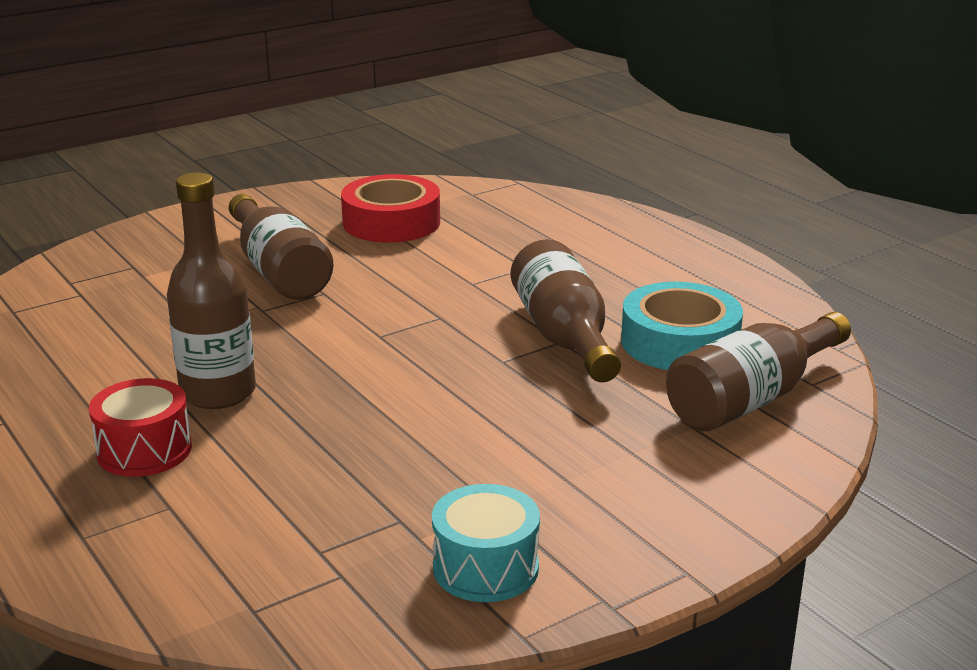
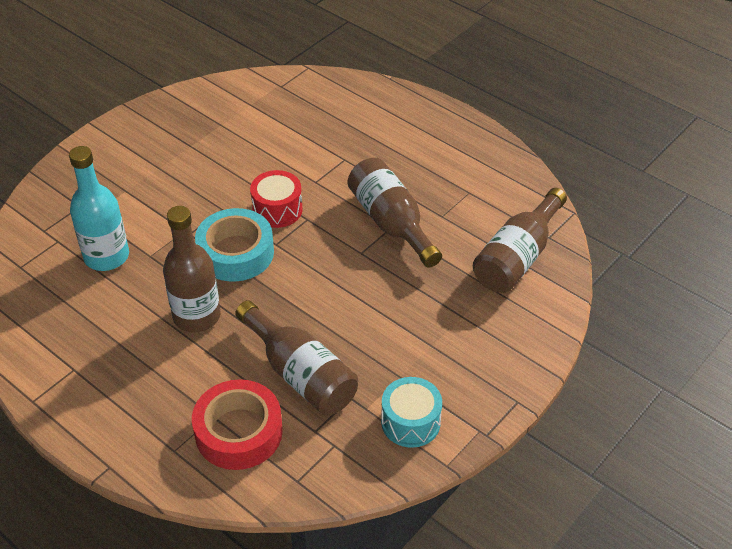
camera: 15 degrees left, 20 degrees up
(134, 316) = (106, 256): none -> turquoise bottle
(144, 450) = (175, 374): red drum -> red drum (277, 209)
(279, 271) = (182, 193): brown bottle -> brown bottle (301, 374)
(391, 222) = (237, 127): red tape -> red tape (238, 432)
(679, 342) = (462, 215): turquoise tape -> turquoise tape (236, 253)

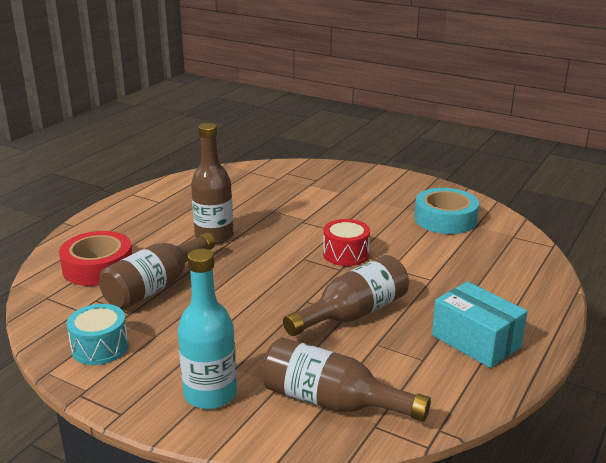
camera: 80 degrees right, 20 degrees down
(106, 256) = (268, 196): turquoise bottle -> turquoise bottle (210, 394)
(236, 253) = (287, 242): turquoise tape -> turquoise tape (445, 219)
(449, 155) = (476, 341): none -> turquoise box

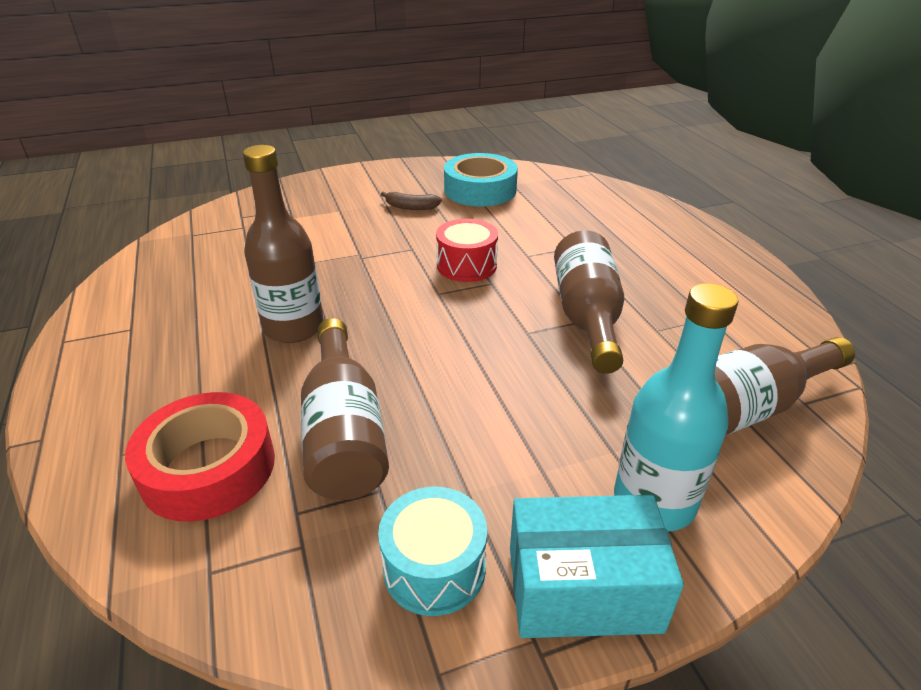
camera: 50 degrees left, 10 degrees up
(381, 209) = (411, 207): none -> brown banana
(476, 341) = (703, 277): turquoise box -> turquoise box (583, 588)

